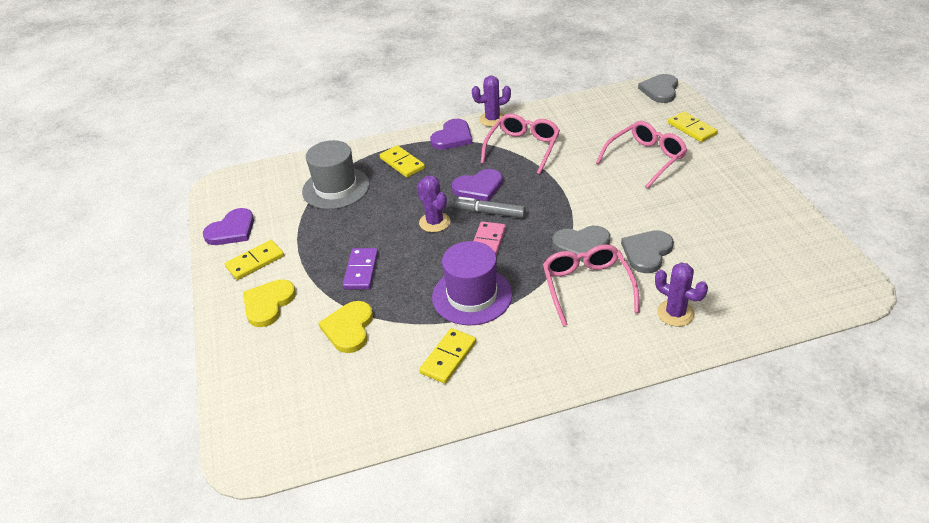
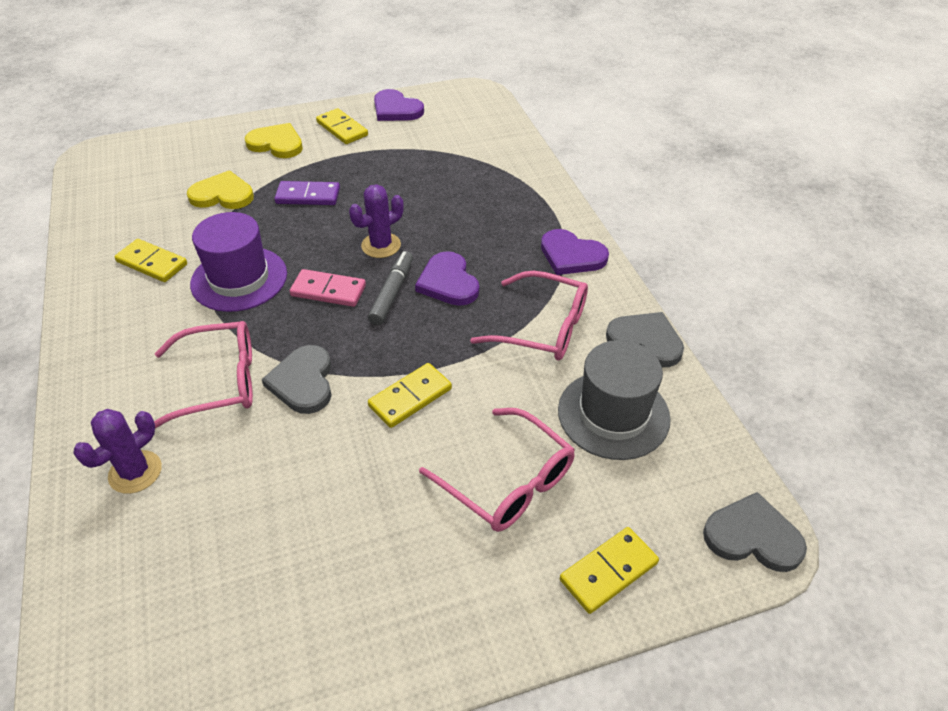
camera: 85 degrees right, 5 degrees up
(336, 188) = (461, 166): grey hat -> grey hat (613, 414)
(402, 163) = (509, 213): yellow domino -> yellow domino (410, 397)
(492, 119) = (622, 295): purple cactus -> none
(647, 252) = (268, 455): grey heart -> grey heart (646, 341)

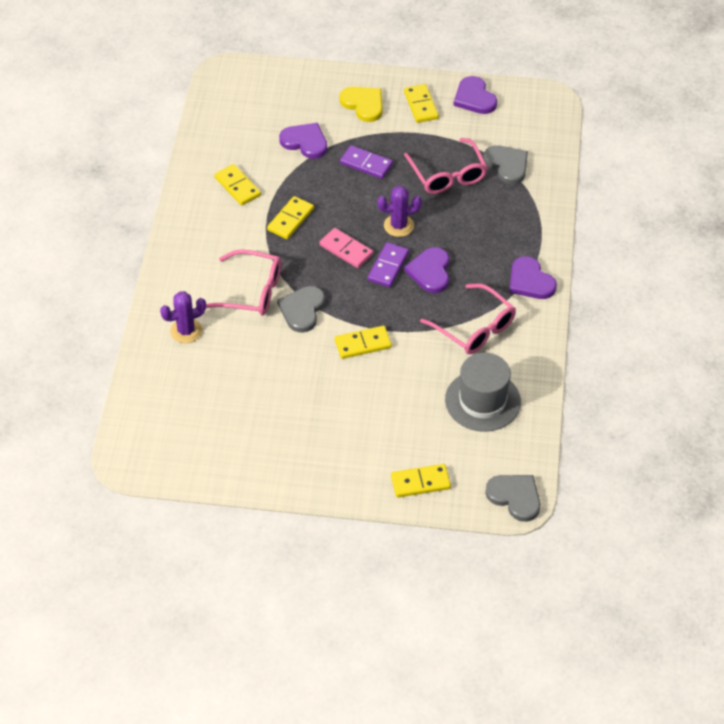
camera: 25 degrees right, 5 degrees up
(222, 195) = (305, 142): yellow heart -> purple heart
(239, 279) = (290, 219): purple hat -> yellow domino
(392, 293) = (388, 266): grey marker -> purple domino
(507, 481) = (393, 415): pink glasses -> pink glasses (447, 175)
(646, 341) = (538, 362): grey heart -> grey heart (507, 165)

